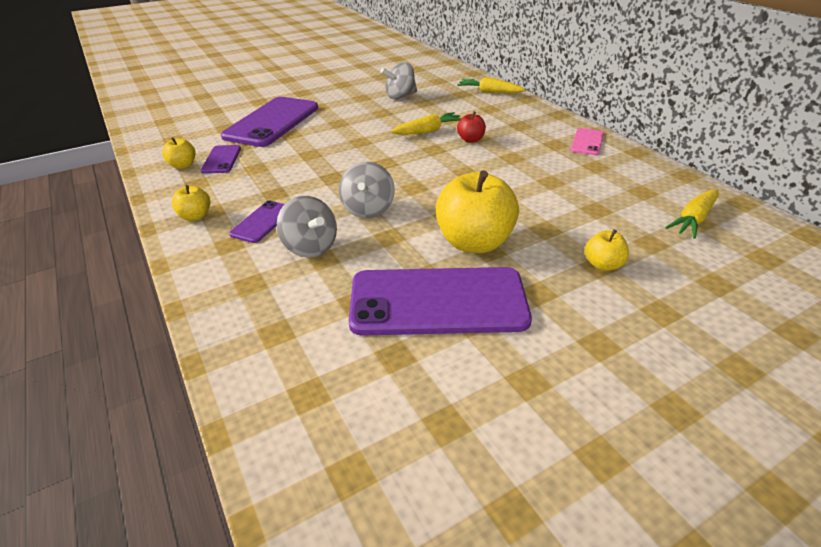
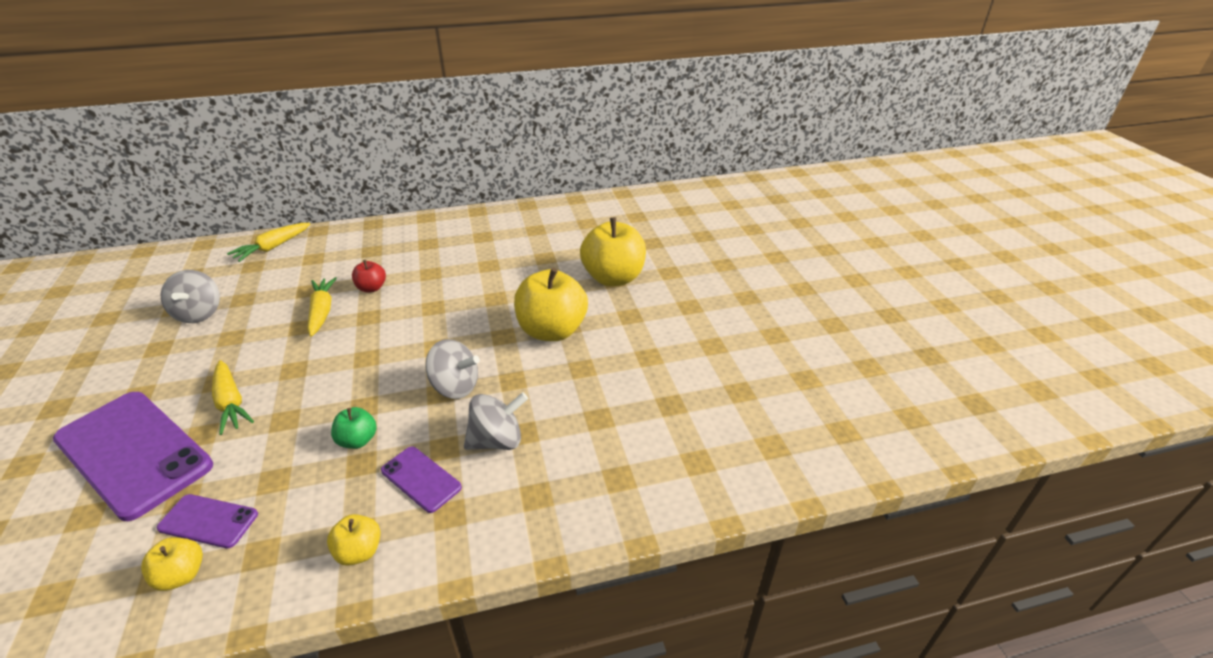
camera: 75 degrees left, 0 degrees up
(296, 185) = (358, 440): none -> green apple
(438, 302) = (619, 369): purple phone -> none
(587, 142) = (439, 227): pink phone -> none
(603, 265) = (613, 278): yellow apple -> yellow apple, size x2.08
(693, 219) = (583, 224): yellow carrot -> yellow carrot (231, 403)

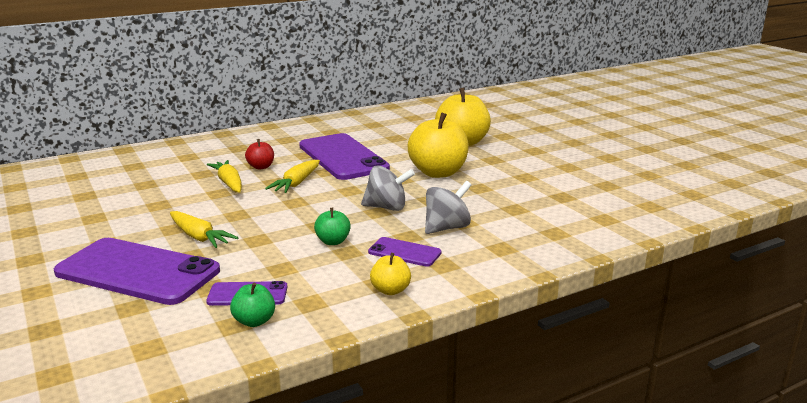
camera: 15 degrees left, 15 degrees down
(182, 575) = (254, 321): yellow apple -> green apple
(199, 313) = (112, 196): grey spinning top -> none
(273, 247) = (142, 154): yellow carrot -> yellow carrot (296, 183)
(466, 284) = (343, 157): none -> purple phone

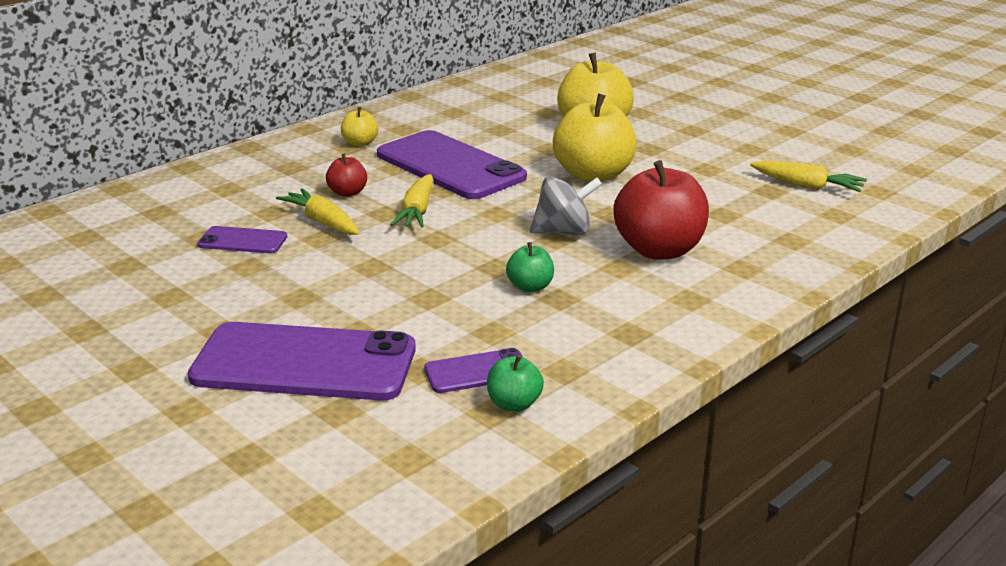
camera: 15 degrees left, 5 degrees up
(199, 237) = (347, 304): yellow carrot -> yellow carrot (807, 186)
(390, 290) = (650, 340): yellow apple -> yellow apple (360, 143)
(404, 252) = (631, 289): purple phone -> purple phone (242, 241)
(447, 228) = (659, 250): grey spinning top -> red apple

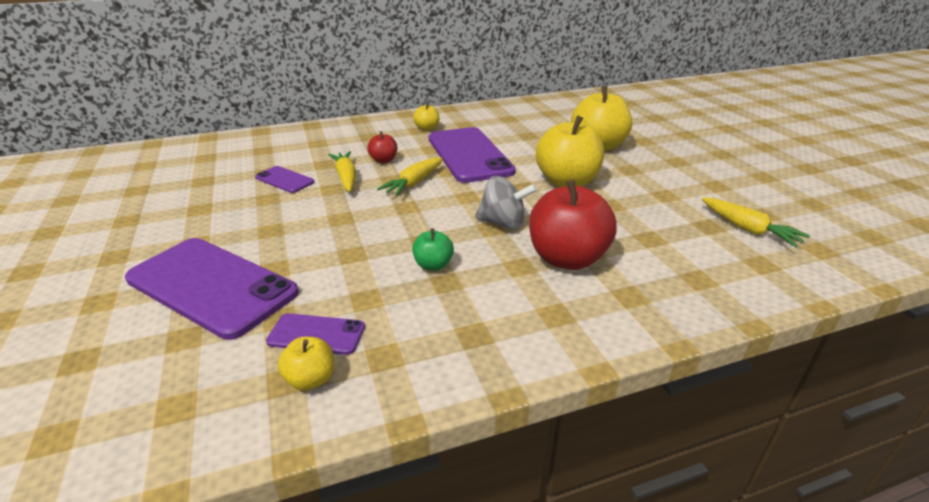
camera: 25 degrees right, 5 degrees up
(514, 404) = (311, 379): green apple -> yellow apple

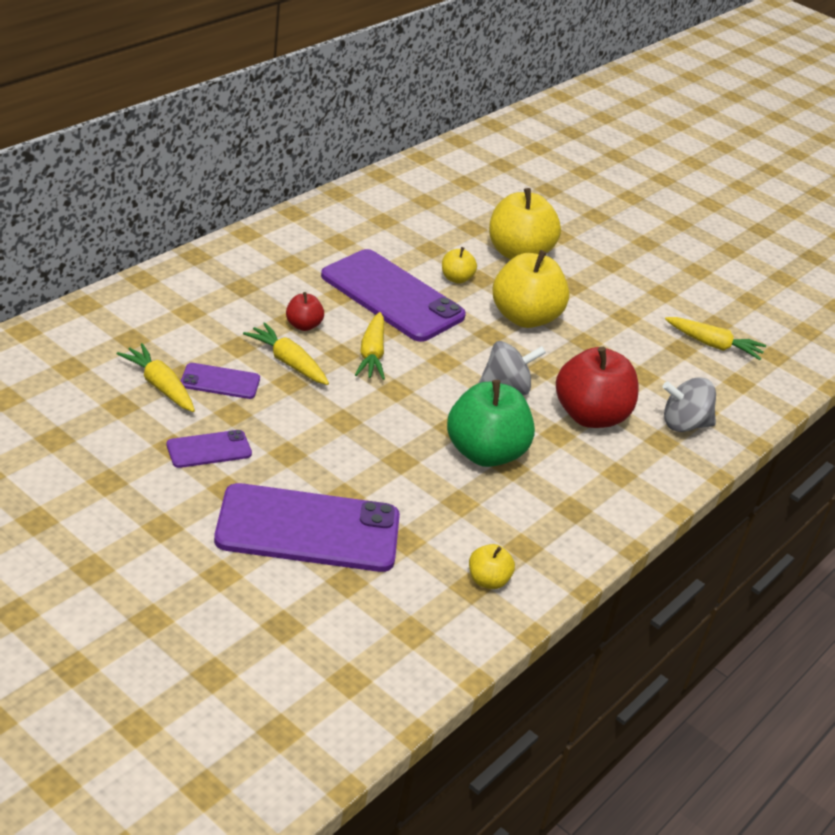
camera: 35 degrees left, 5 degrees up
(243, 175) = (160, 386): none -> yellow carrot
(316, 334) = (453, 545): purple phone -> purple phone (209, 449)
(427, 128) = (301, 258): yellow apple -> yellow apple (456, 278)
(433, 265) = (485, 453): green apple -> green apple, size x2.08
(668, 286) = (684, 424): none -> grey spinning top

